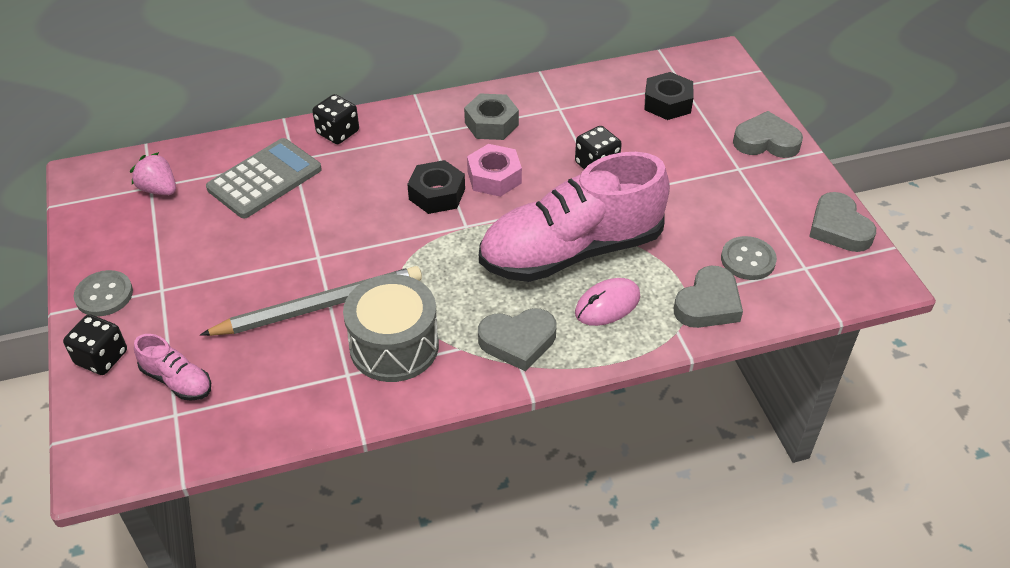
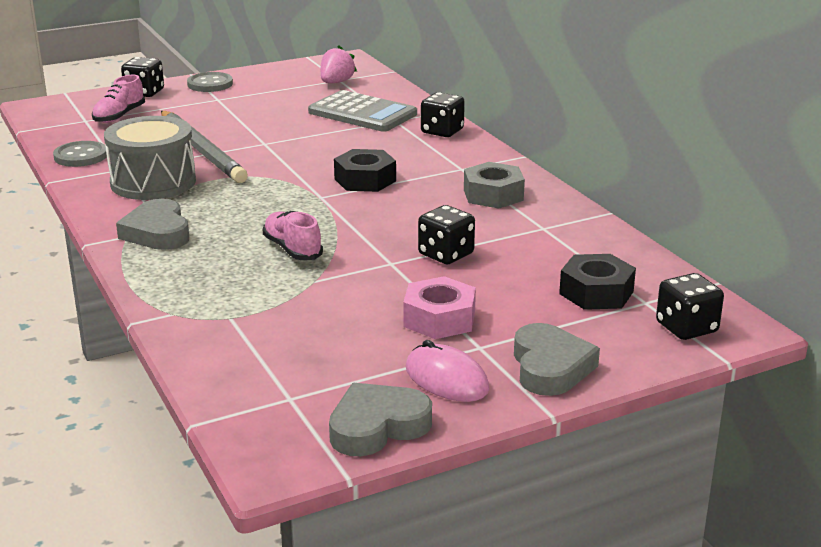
camera: 80 degrees right, 20 degrees down
(494, 177) = (401, 203): pink nut -> pink nut (439, 319)
(571, 251) = (292, 249): pink shoe -> pink shoe, size x0.41
(607, 304) = (211, 272): pink mouse -> pink mouse (446, 379)
(708, 304) = (216, 330): grey heart -> none
(719, 76) = (686, 328): none -> black dice
(748, 260) = (297, 355): grey button -> grey button (81, 156)

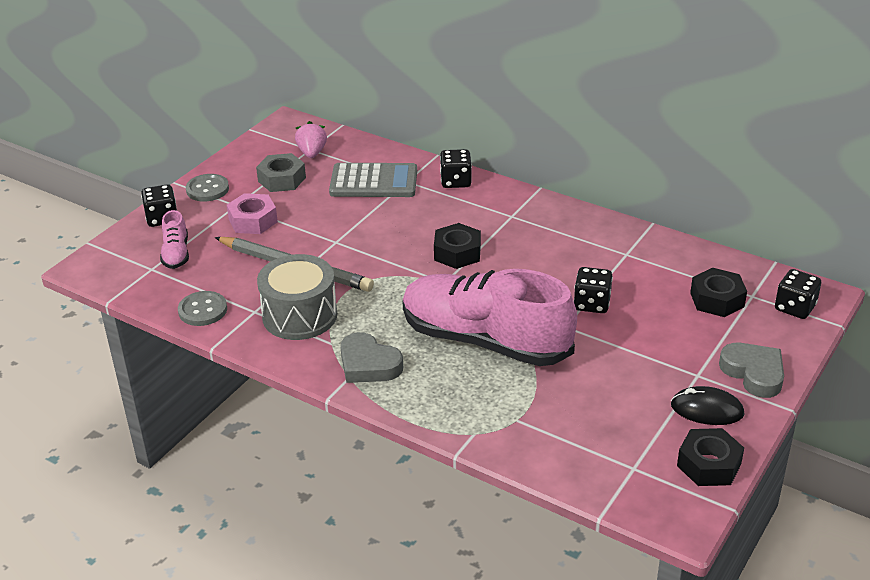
camera: 30 degrees left, 10 degrees up
(292, 249) = (485, 341): pink shoe -> pink shoe, size x2.43
(377, 427) = (709, 465): grey heart -> black nut
(439, 319) = (649, 362): pink nut -> pink nut (253, 220)
(446, 379) = (707, 409): pink mouse -> black mouse
(493, 195) = (561, 234): grey nut -> grey nut (282, 179)

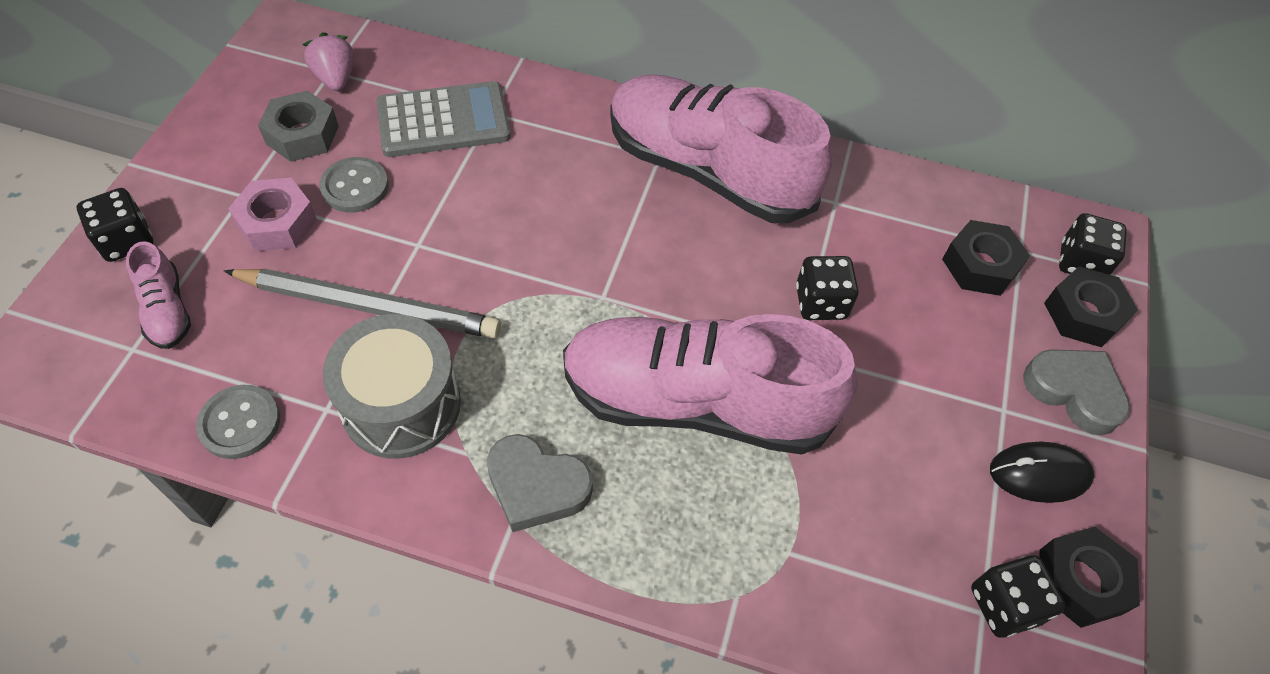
camera: 20 degrees left, 20 degrees up
(207, 189) = (188, 170): grey button -> grey button (355, 187)
(456, 181) = (562, 104): black dice -> black dice (1004, 605)
(457, 253) = (604, 238): black nut -> black nut (1083, 314)
(542, 227) = (708, 171): none -> pink shoe

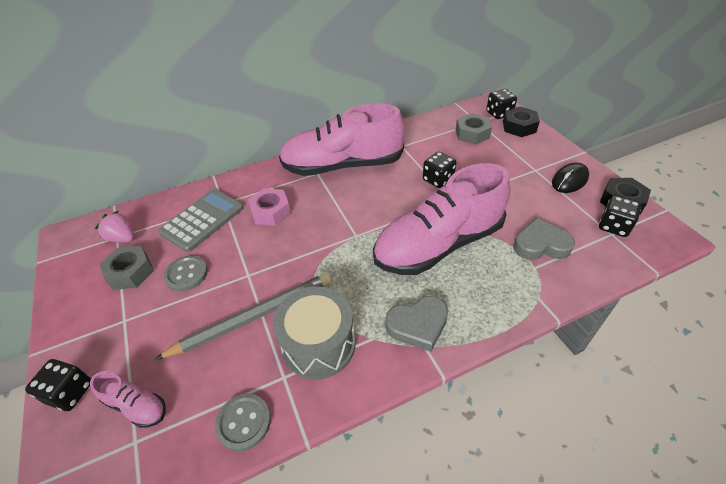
camera: 35 degrees left, 10 degrees down
(277, 223) = (160, 318): pink nut -> pink nut (271, 212)
(980, 265) = (472, 134): black nut -> grey nut
(1074, 392) = (546, 150): grey heart -> grey heart (540, 245)

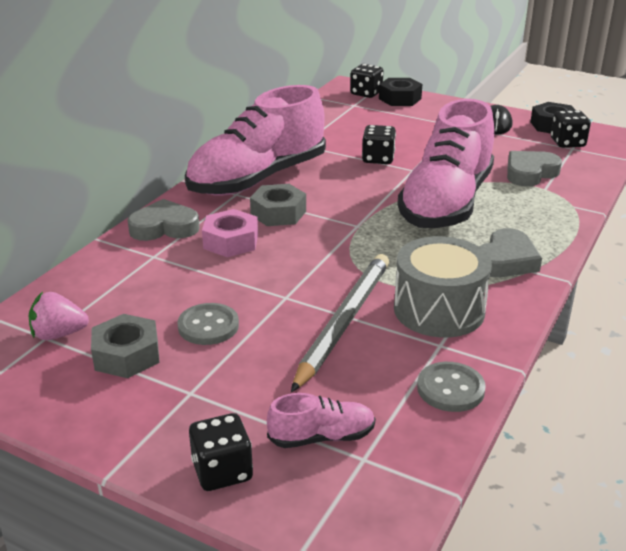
camera: 40 degrees left, 15 degrees down
(202, 220) = (151, 278): grey calculator -> none
(251, 183) = (164, 227): none -> grey heart
(472, 134) = (361, 115): grey nut -> grey nut (278, 213)

